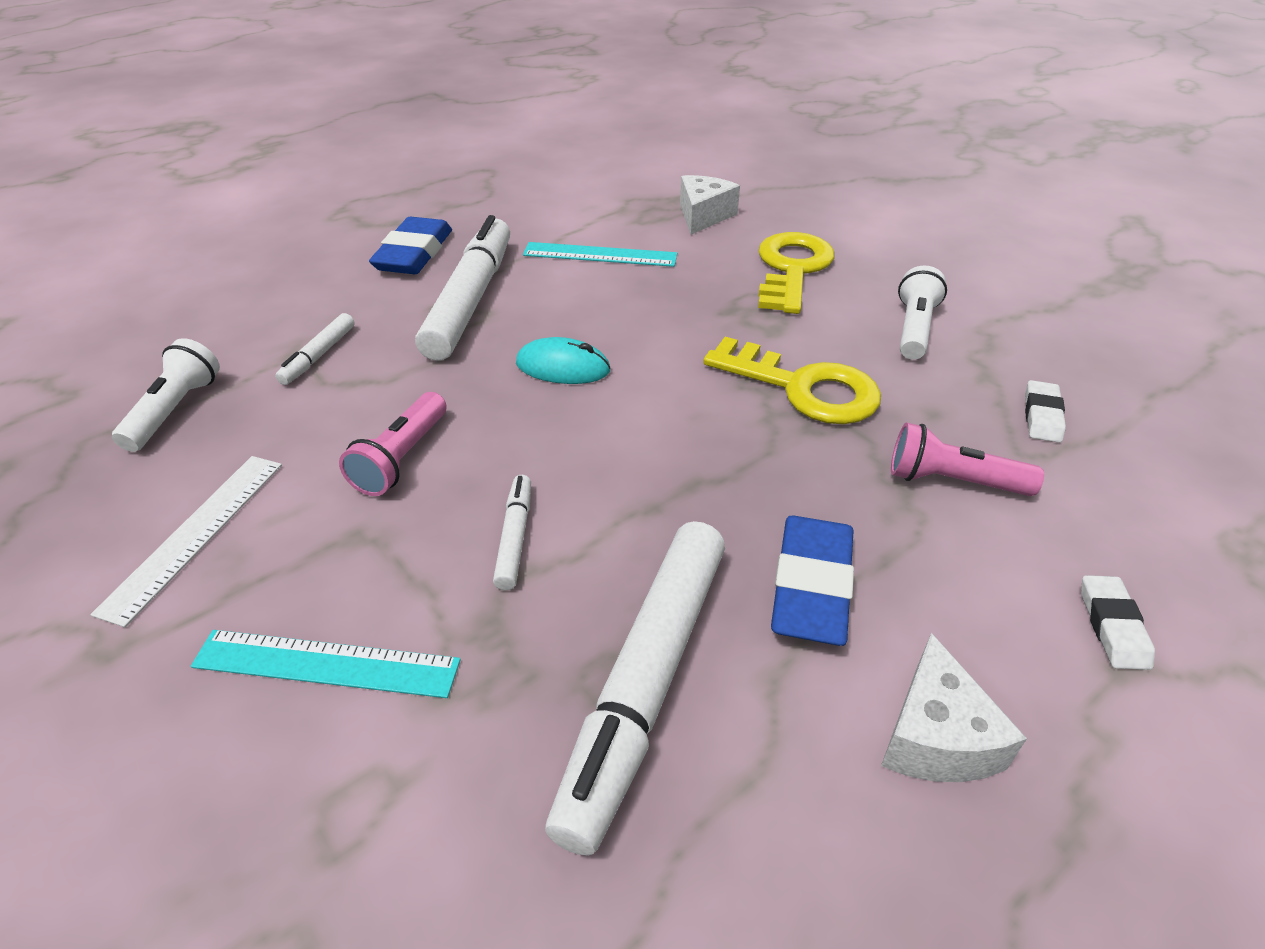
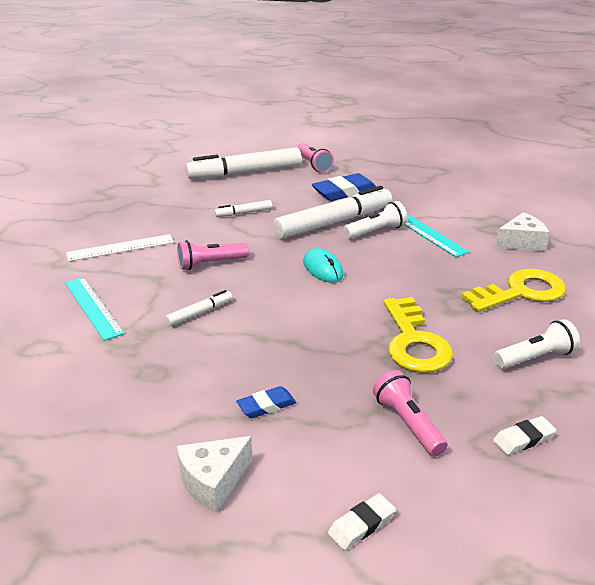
camera: 50 degrees right, 10 degrees down
(175, 410) = (173, 206): white flashlight -> white flashlight (376, 231)
(304, 236) = (313, 164): none -> pink flashlight
(646, 683) = (158, 384): white marker -> white marker (245, 173)
(811, 586) = (266, 405): blue eraser -> blue eraser, size x0.56

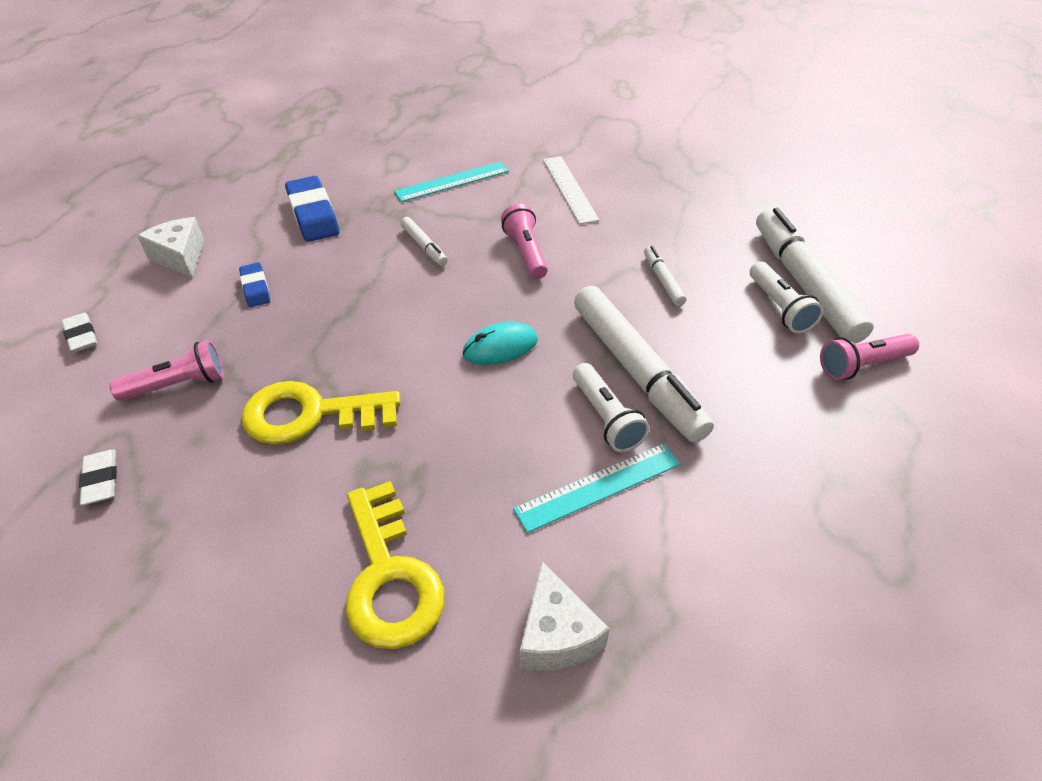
camera: 95 degrees right, 15 degrees up
(344, 192) = (750, 395): blue eraser -> blue eraser (313, 214)
(535, 357) = (228, 541): white flashlight -> white flashlight (779, 308)

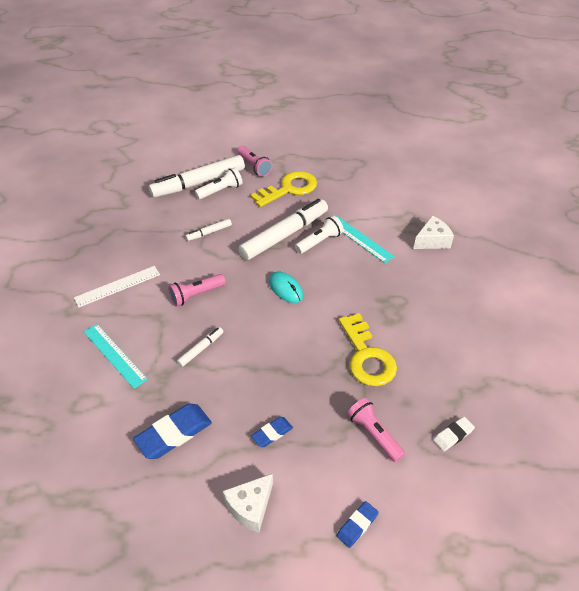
camera: 105 degrees left, 0 degrees up
(81, 336) = (357, 525): white eraser -> blue eraser
(390, 576) = (437, 294): yellow key -> yellow key (289, 189)

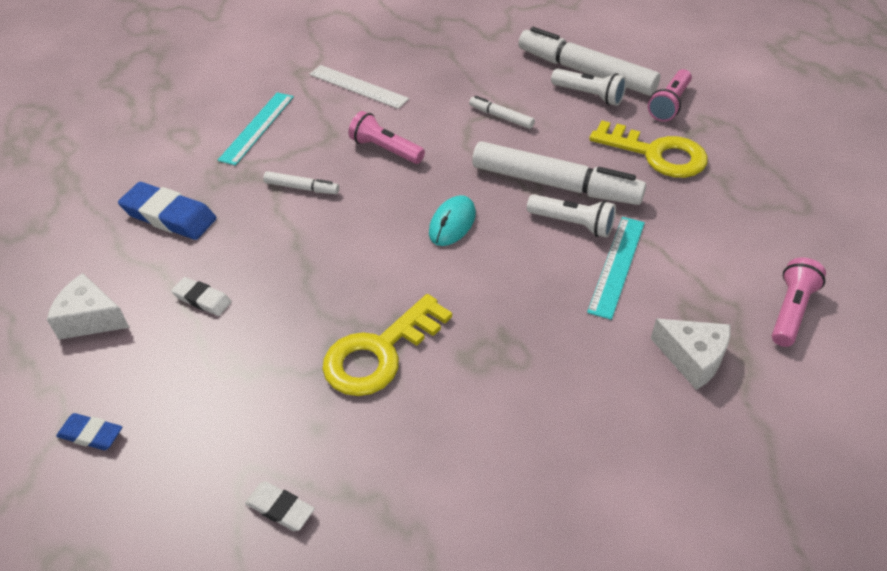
camera: 65 degrees right, 0 degrees up
(272, 433) = (202, 299): blue eraser -> white eraser
(373, 434) = (243, 406): pink flashlight -> pink flashlight (790, 311)

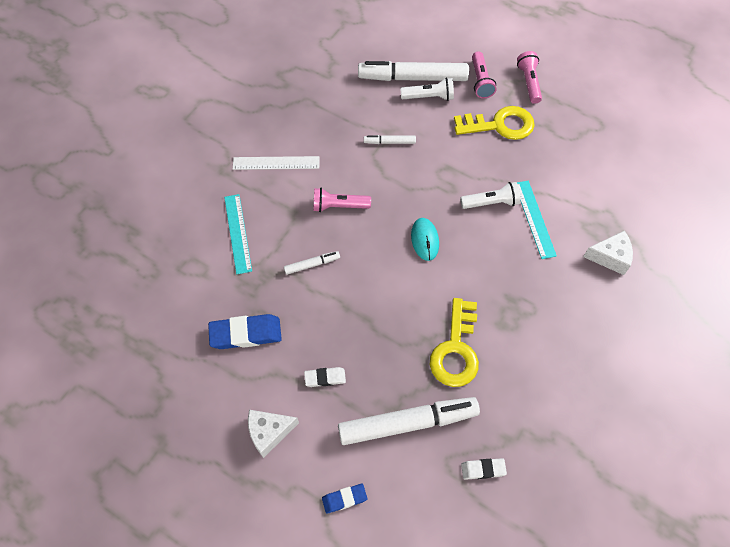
camera: 35 degrees left, 15 degrees up
(555, 184) = (460, 179): white marker -> white marker (407, 423)
(790, 311) = (635, 199): pink flashlight -> pink flashlight (528, 82)

